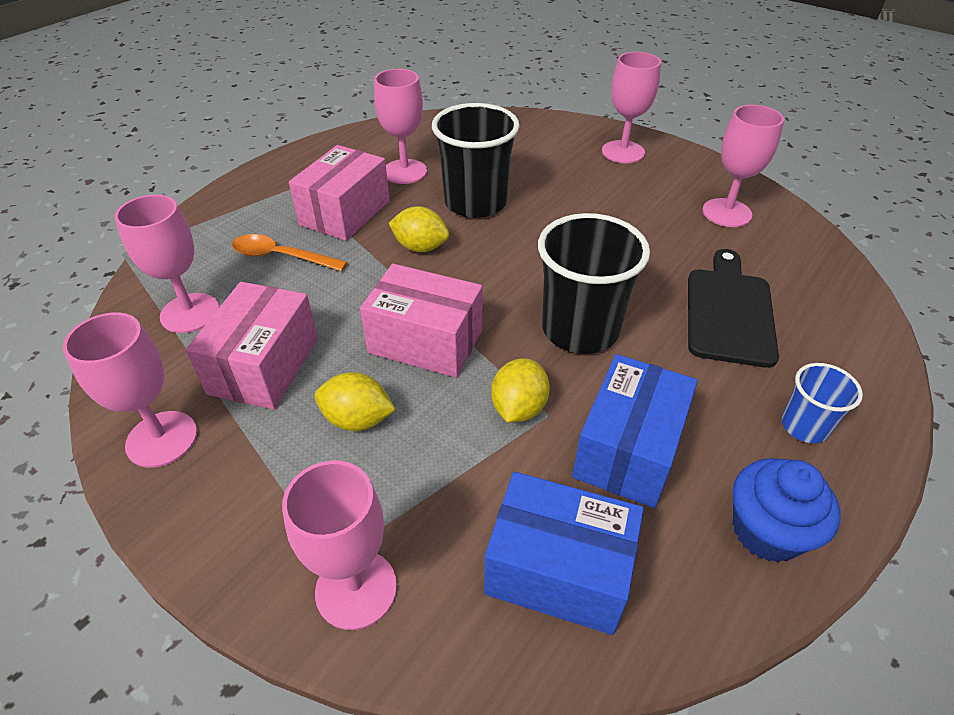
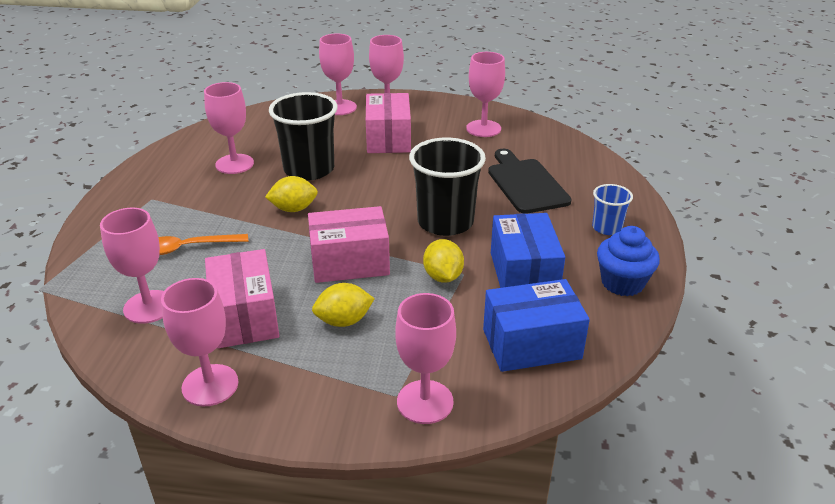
camera: 30 degrees left, 10 degrees down
(345, 213) = (212, 204): pink box -> pink box (388, 139)
(569, 135) = (340, 107): none -> pink goblet

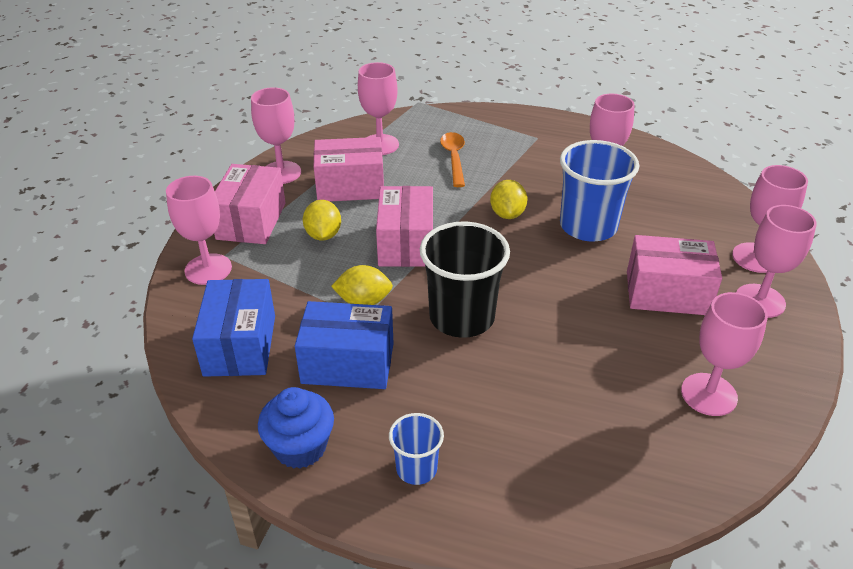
camera: 100 degrees right, 5 degrees up
(309, 169) = (588, 226): black cup -> blue cup
(323, 388) = (251, 221): none -> pink box
(525, 184) = (540, 408): black cutting board -> none

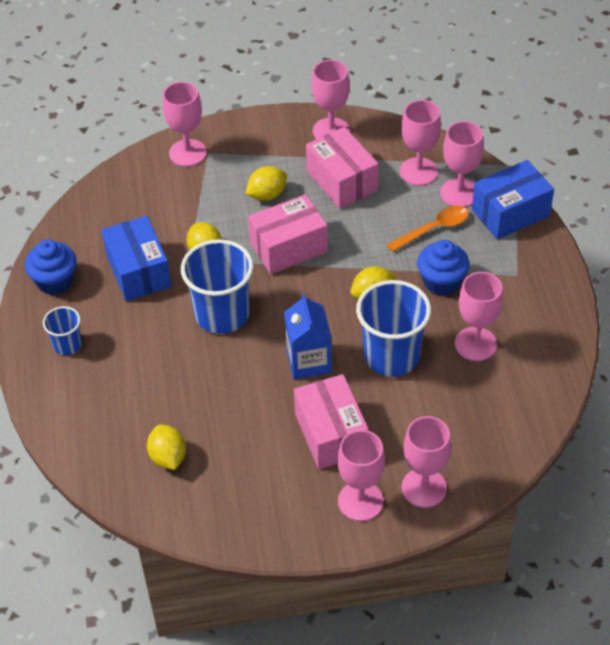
camera: 65 degrees right, 10 degrees up
(240, 345) = (124, 209): blue box -> blue box (510, 213)
(251, 221) = (257, 146): pink box -> none
(462, 317) = (222, 314): black cup -> blue cup
(518, 174) = (441, 282): none -> blue cupcake
(565, 278) = (308, 361): none -> blue carton
(647, 427) = (168, 457): none -> yellow lemon
(708, 394) = (222, 487): pink goblet -> pink goblet (459, 193)

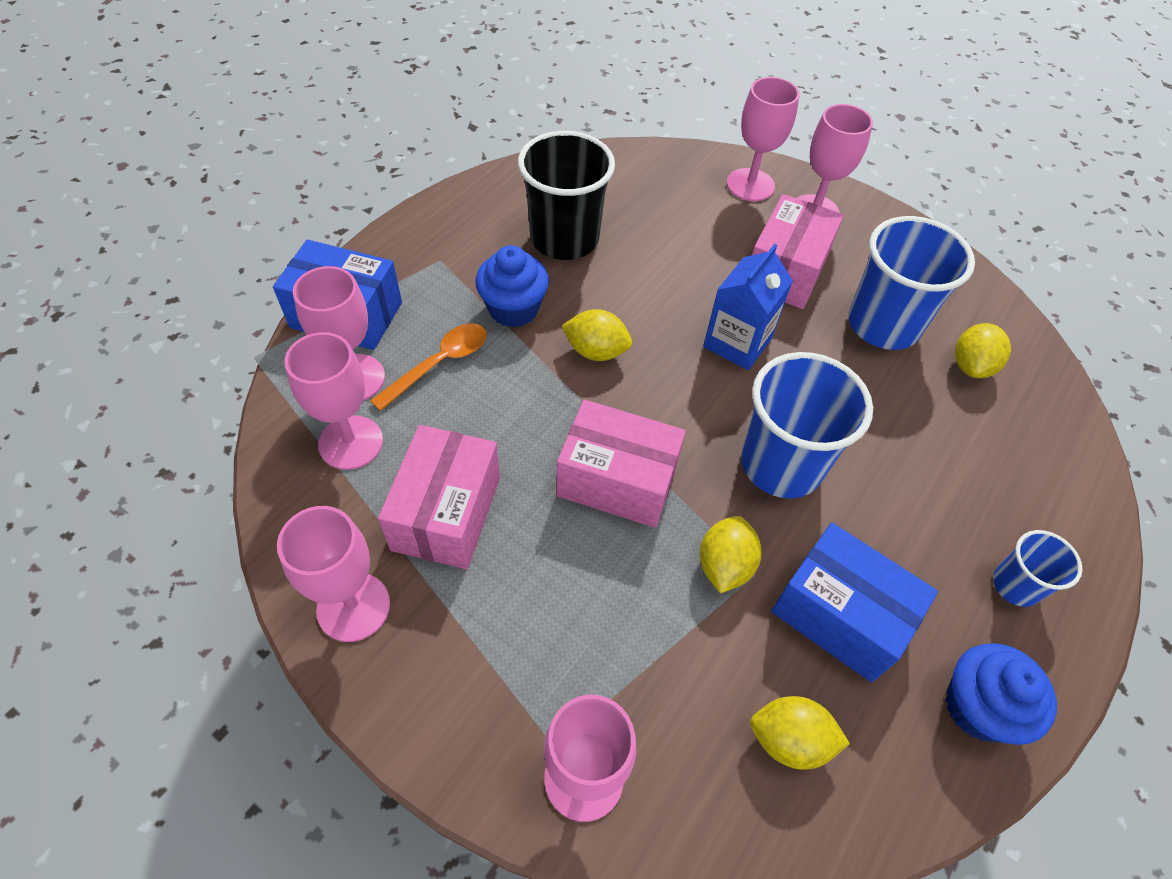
camera: 140 degrees left, 5 degrees up
(139, 271) = (839, 615): blue box -> blue box turned 75 degrees counterclockwise
(267, 195) = (557, 581): yellow lemon -> yellow lemon (789, 740)
(391, 356) = (651, 286): blue cup -> blue cup (883, 324)
(434, 229) = (439, 364): orange spoon -> orange spoon turned 120 degrees clockwise
(475, 344) = (564, 239): pink goblet -> black cup

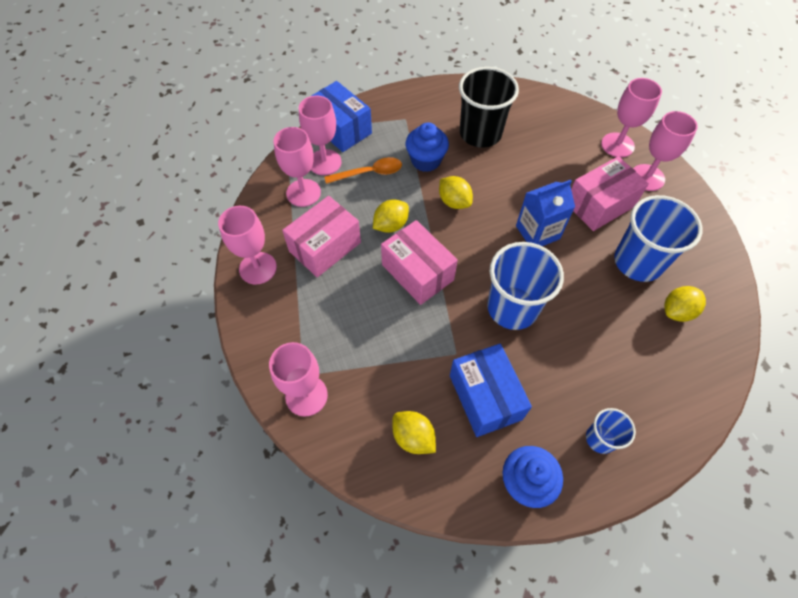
camera: 35 degrees right, 5 degrees up
(724, 565) = (442, 341): yellow lemon -> yellow lemon (391, 225)

